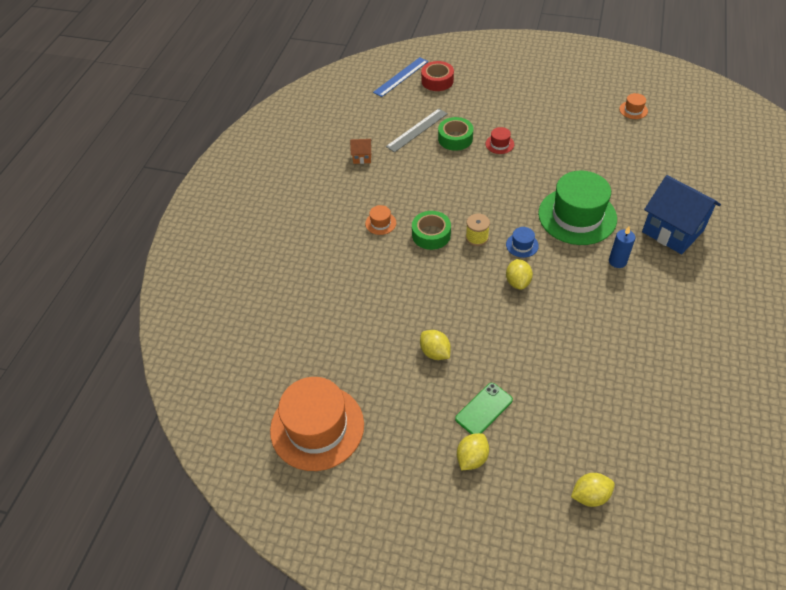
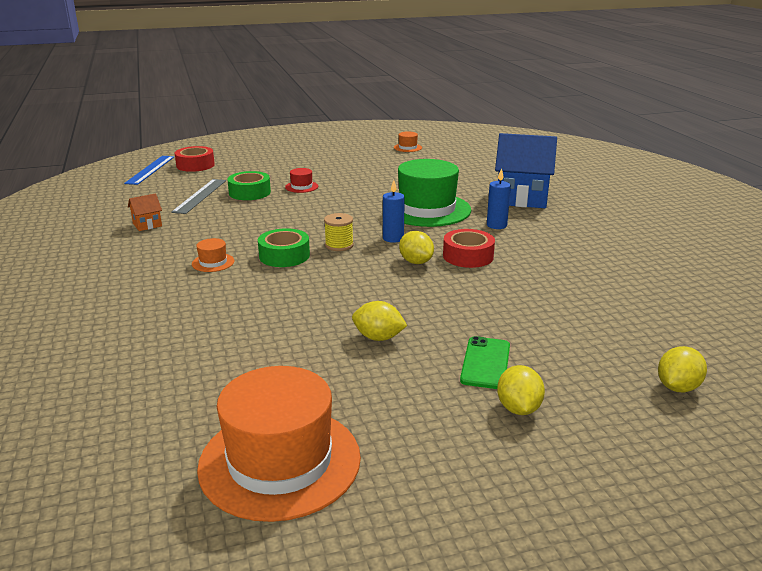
camera: 35 degrees left, 25 degrees down
(522, 245) = (393, 238): blue hat -> blue candle
(562, 292) = (468, 256): none -> red tape

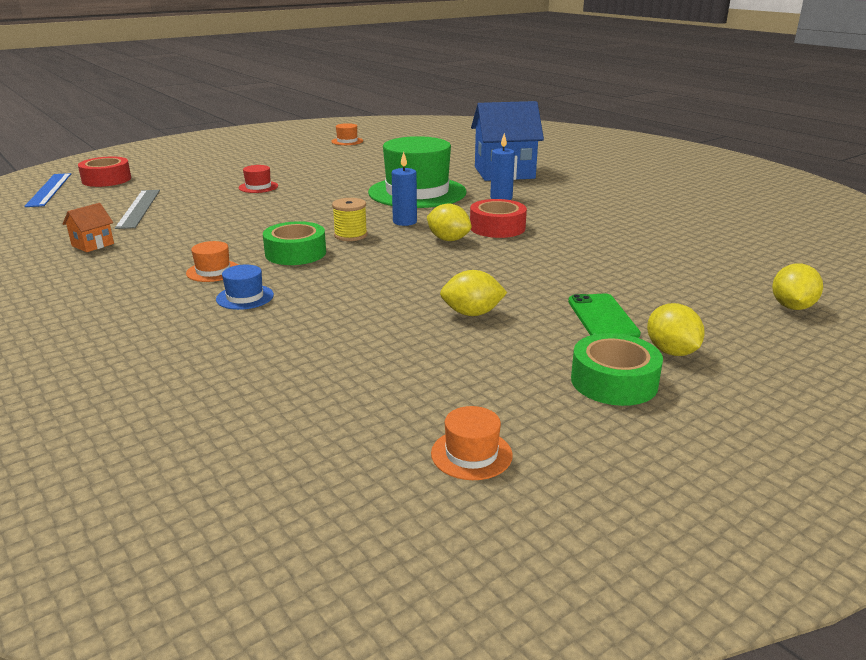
camera: 20 degrees left, 0 degrees up
(219, 290) = (245, 297): none -> blue hat
(249, 192) = (200, 199): green tape -> green tape (614, 381)
(280, 461) = (471, 454): orange hat -> orange hat, size x0.41

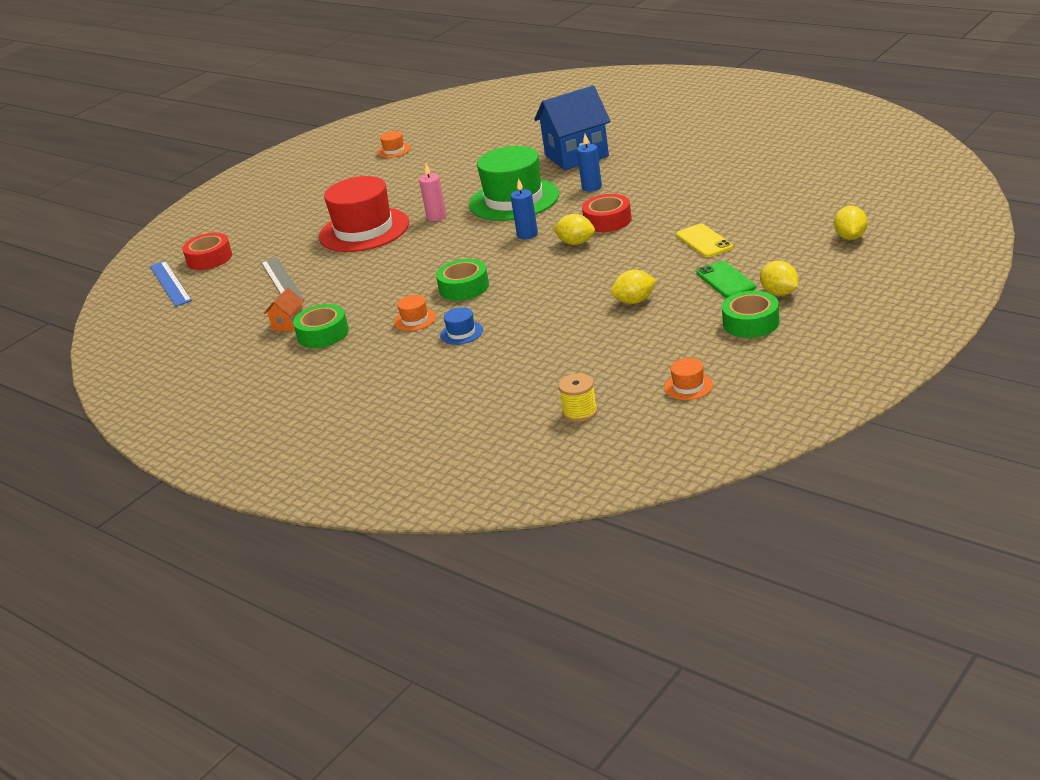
camera: 10 degrees left, 5 degrees up
(110, 261) = (323, 334): none -> green tape
(258, 187) = (364, 230): red hat -> red hat, size x2.46
(333, 190) = (436, 217): none -> pink candle
(350, 235) = (493, 259): yellow spool -> yellow spool (580, 412)
(595, 269) = (704, 241): none -> yellow phone

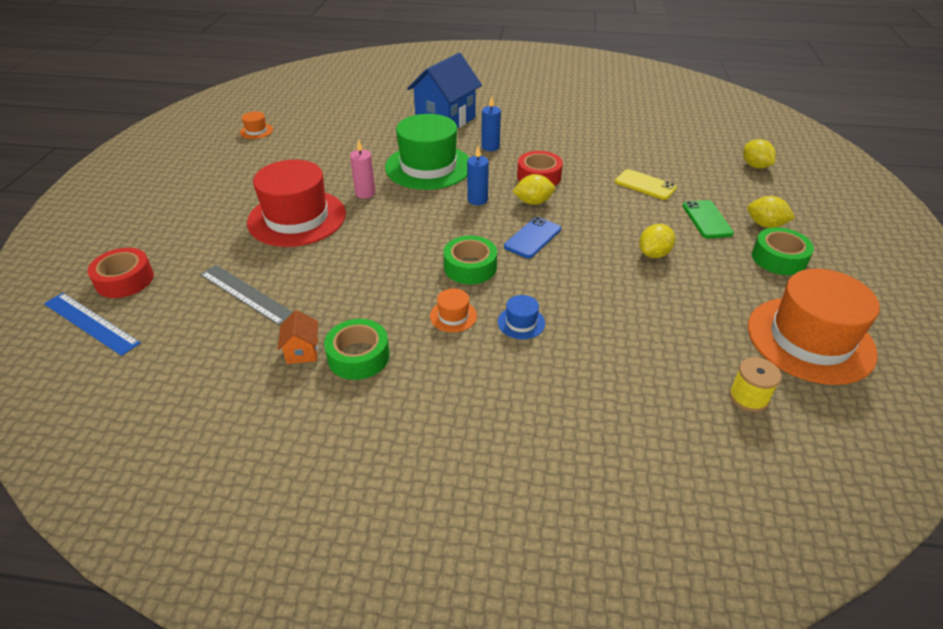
camera: 35 degrees left, 10 degrees up
(541, 273) = (532, 238): none -> blue phone
(688, 386) = (810, 339): orange hat -> orange hat, size x2.46
(725, 280) = (707, 219): green phone -> green phone turned 45 degrees clockwise

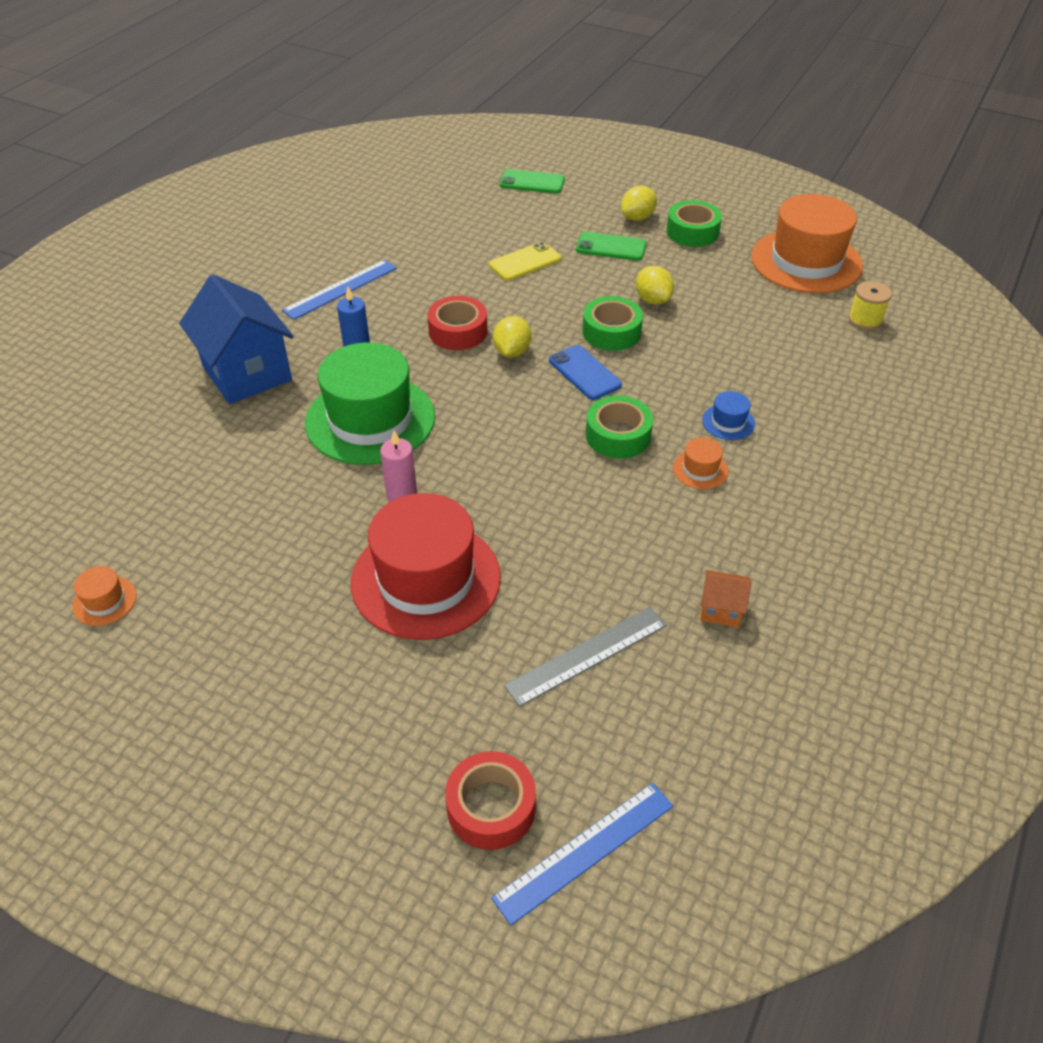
camera: 70 degrees left, 5 degrees up
(358, 356) = (744, 560): green tape -> green tape (611, 332)
(477, 200) = (481, 395): blue candle -> none
(548, 126) = (340, 289): none -> blue ruler
(755, 166) = (532, 182): yellow lemon -> green phone

